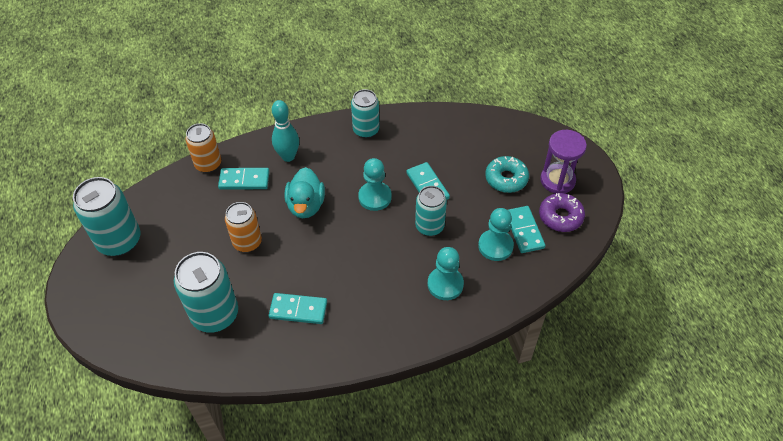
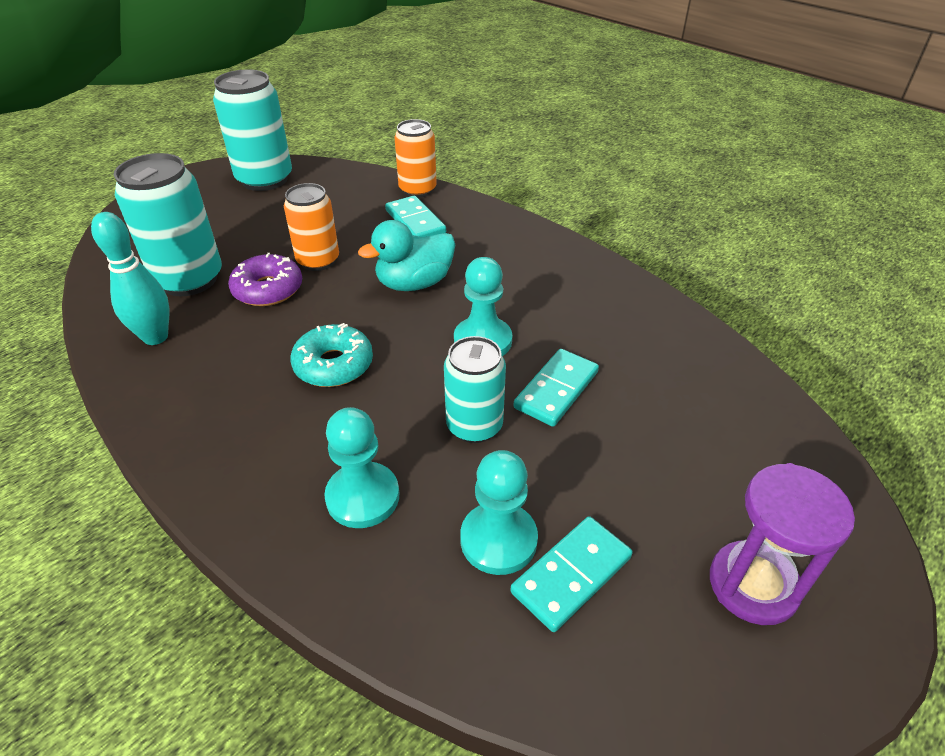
camera: 60 degrees right, 10 degrees down
(288, 156) = (484, 238): turquoise bowling pin -> turquoise bowling pin (155, 337)
(298, 310) = (227, 345): turquoise domino -> none
(366, 130) = (599, 284): turquoise can -> none
(506, 179) = (672, 492): turquoise donut -> turquoise donut (333, 365)
(560, 216) = (663, 632): purple donut -> purple donut (268, 289)

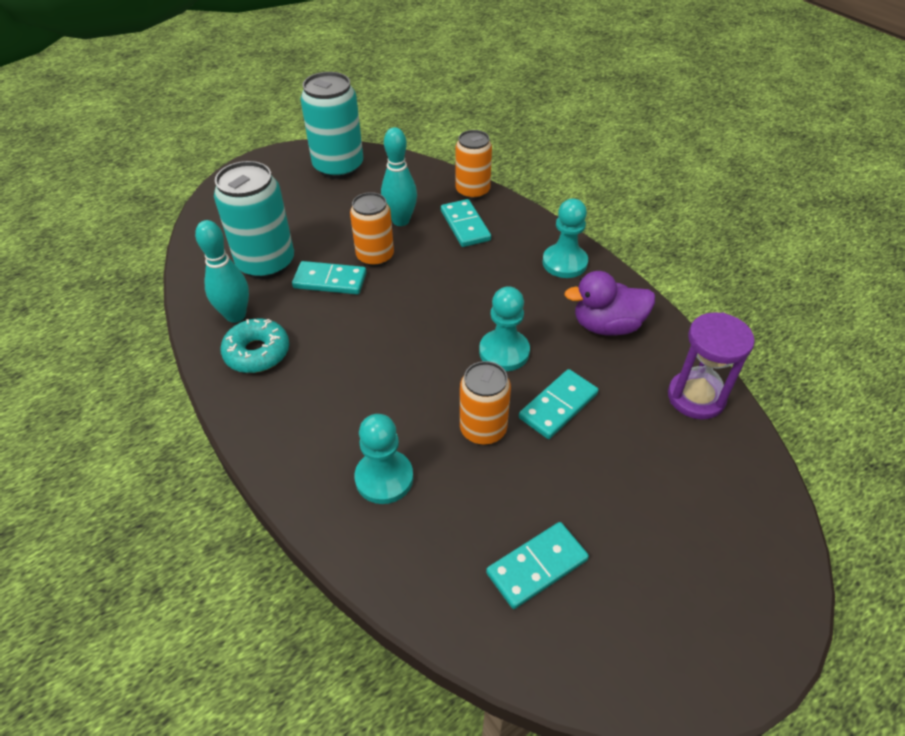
camera: 10 degrees right, 5 degrees up
(268, 289) = (330, 280): purple donut -> turquoise domino
(333, 365) = (376, 359): turquoise donut -> turquoise donut (257, 353)
(342, 223) = (400, 220): none -> turquoise bowling pin
(414, 283) = (454, 289): turquoise duck -> none
(474, 426) = (483, 429): turquoise can -> orange can
(498, 540) = (485, 529): turquoise pawn -> turquoise pawn (564, 263)
(591, 302) = (607, 326): none -> purple duck
(753, 585) = (682, 597): purple hourglass -> purple hourglass (696, 397)

